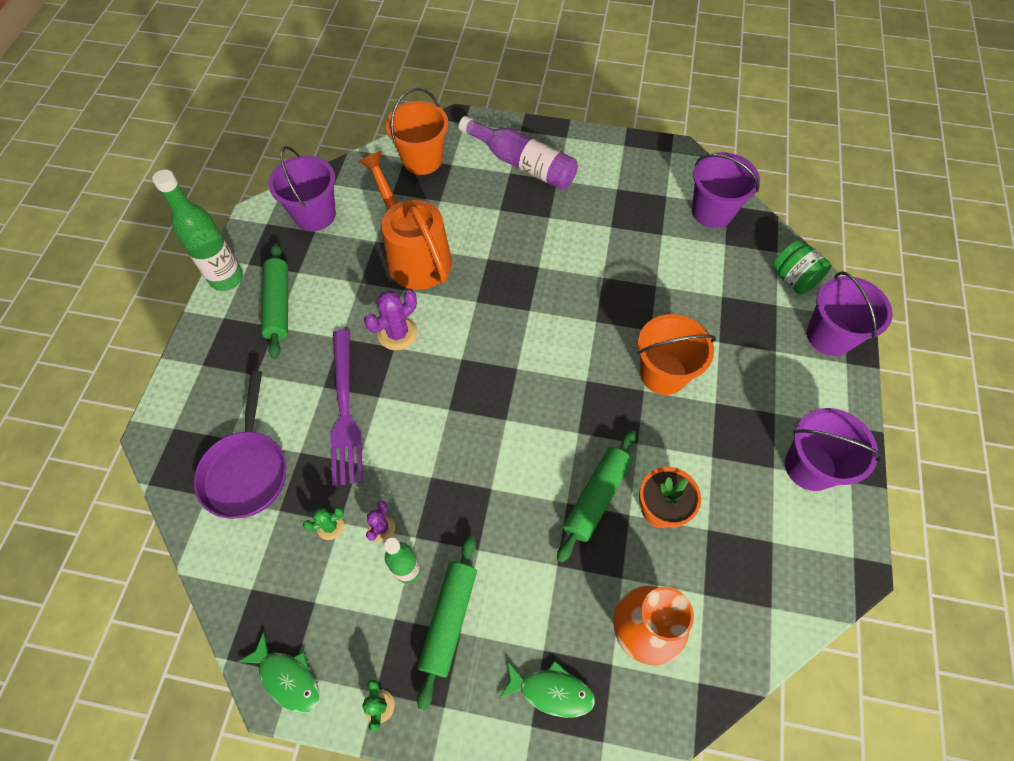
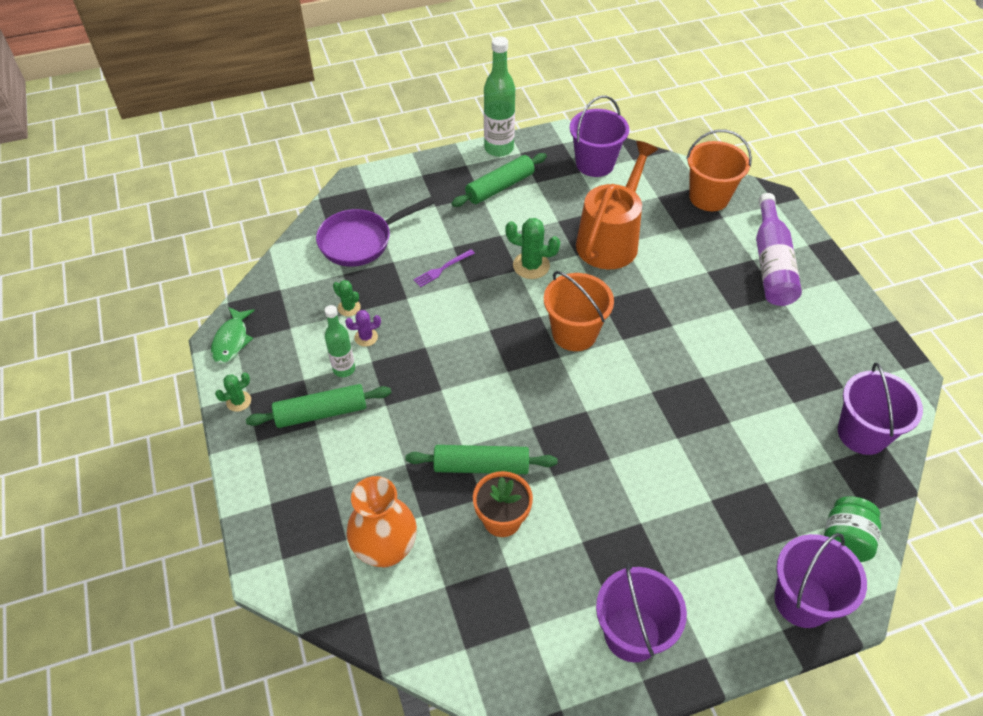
camera: 60 degrees right, 10 degrees down
(344, 411) = (442, 269): purple fork -> purple fork, size x0.47
(397, 333) = (531, 265): purple cactus -> green cactus
(551, 691) = (303, 505): green fish -> none
(663, 373) = (638, 467): orange bucket -> orange bucket (574, 333)

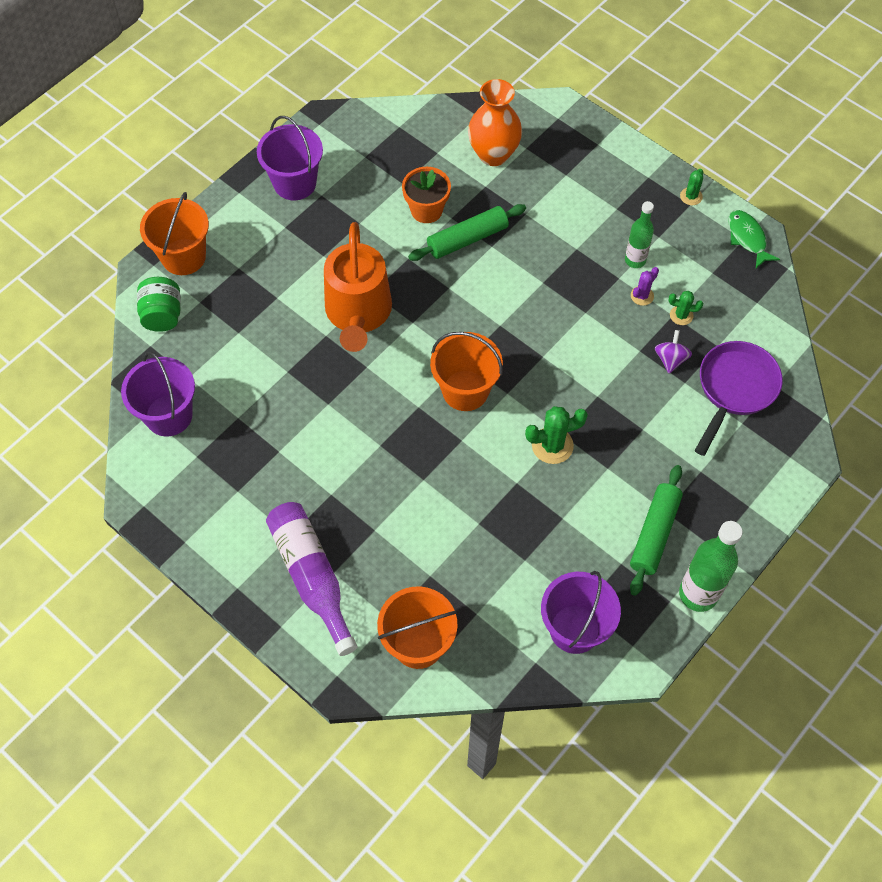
camera: 150 degrees right, 10 degrees up
(321, 412) = (620, 219): green rolling pin -> none
(388, 281) = (670, 359): none -> purple spinning top
(442, 269) = (633, 398): purple fork -> none
(610, 240) = (493, 520): orange watering can -> orange watering can (358, 313)
(802, 601) = (183, 257): purple bucket -> orange bucket

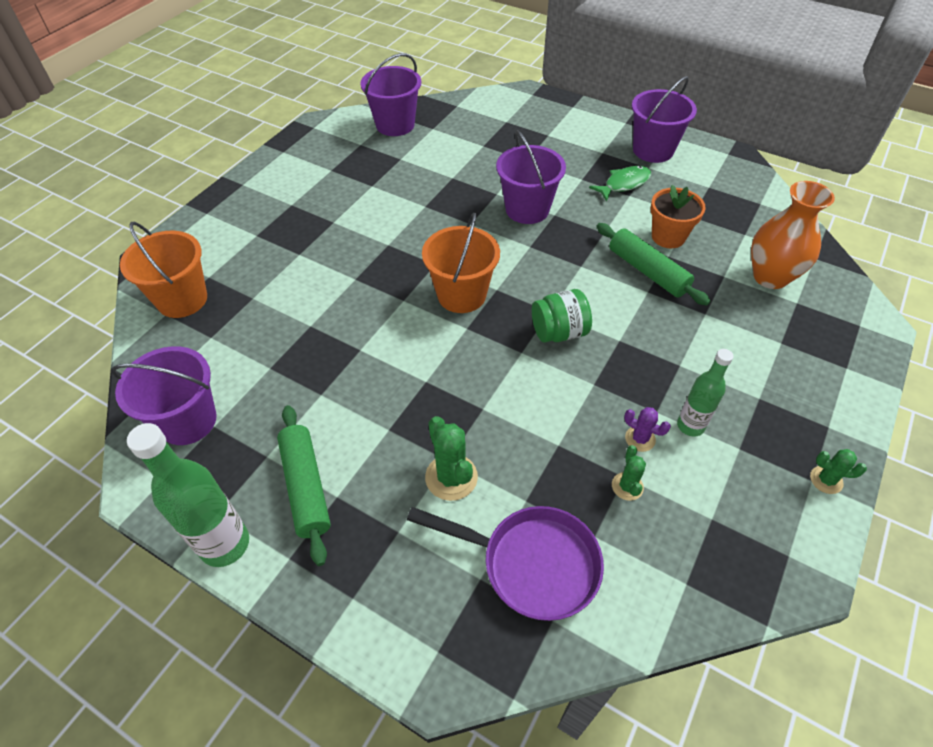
camera: 80 degrees right, 10 degrees down
(162, 315) = (487, 106): green jar -> green jar (559, 332)
(183, 257) = (546, 106): orange bucket -> none
(311, 577) = (252, 223): purple bottle -> none
(358, 313) = (527, 209): orange watering can -> purple bucket
(552, 445) = (409, 374): green cactus -> green cactus (451, 477)
(654, 534) = (306, 487): green rolling pin -> green rolling pin turned 60 degrees clockwise
(670, 359) = (556, 480): purple spinning top -> none
(747, 238) = (793, 561): green fish -> green fish (624, 184)

